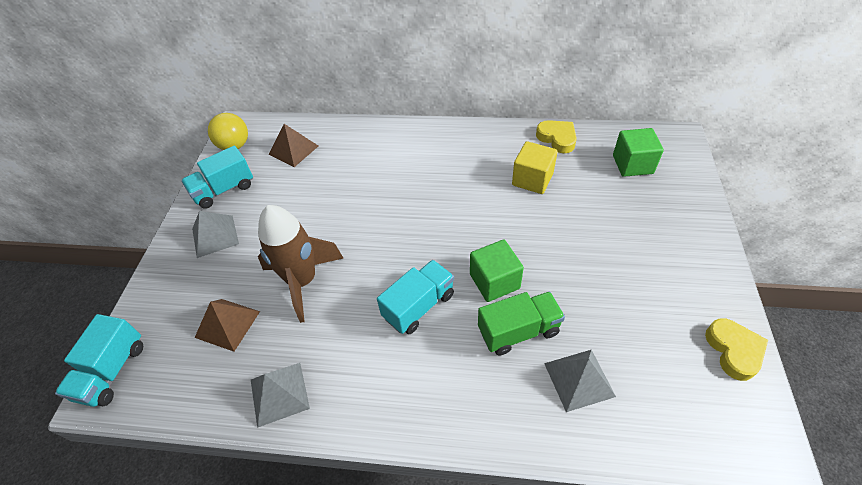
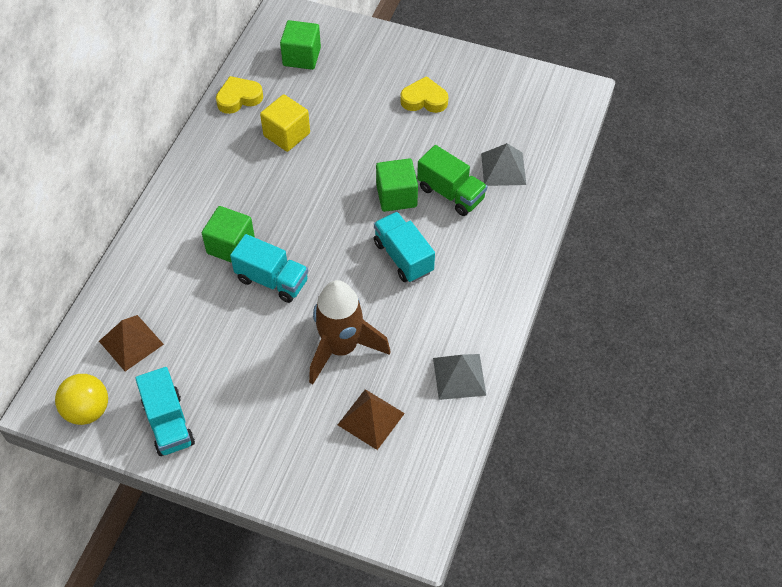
camera: 80 degrees left, 5 degrees up
(112, 371) = (393, 526): turquoise truck -> turquoise truck (272, 280)
(215, 236) = (243, 432): grey pyramid -> none
(396, 178) = (231, 246): none -> green cube
(518, 331) = (451, 193): green truck -> green truck turned 135 degrees clockwise
(734, 350) = (506, 74): yellow heart -> yellow heart (424, 99)

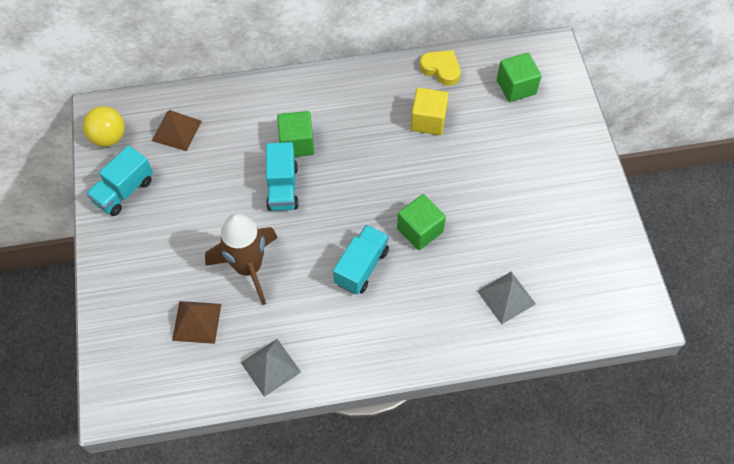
camera: 60 degrees right, 5 degrees up
(424, 99) = (538, 198): yellow heart -> none
(451, 193) = (450, 269): green truck -> none

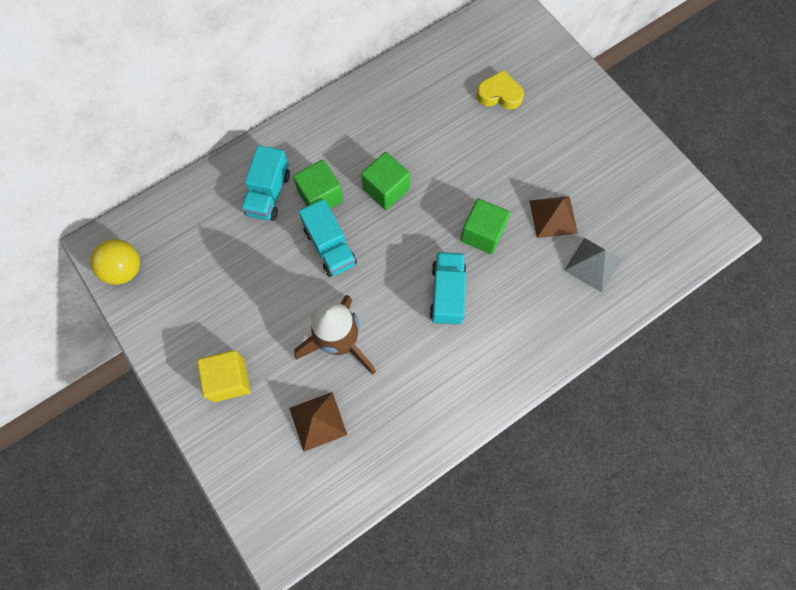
camera: 25 degrees left, 10 degrees up
(124, 191) = (171, 319): turquoise truck -> turquoise truck (268, 194)
(176, 131) = (192, 233): brown pyramid -> brown pyramid (553, 217)
(271, 367) = (414, 433): grey pyramid -> none
(428, 121) = (434, 122): yellow cube -> yellow cube (229, 380)
(441, 69) = (420, 65): yellow heart -> yellow heart (499, 94)
(516, 87) = (497, 56): green cube -> green cube (386, 189)

